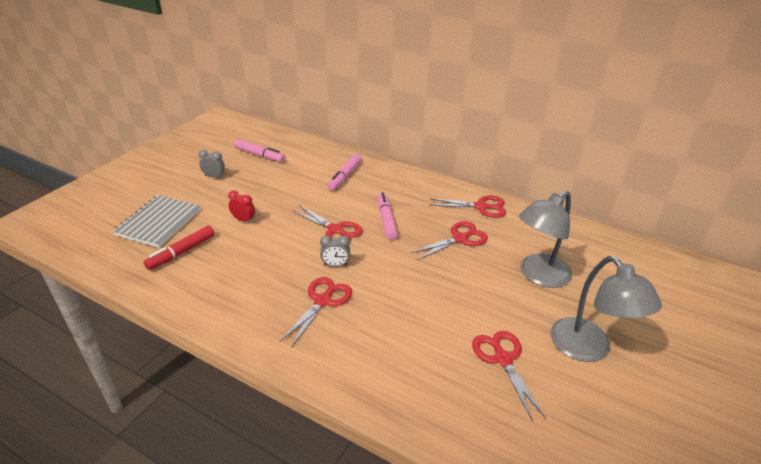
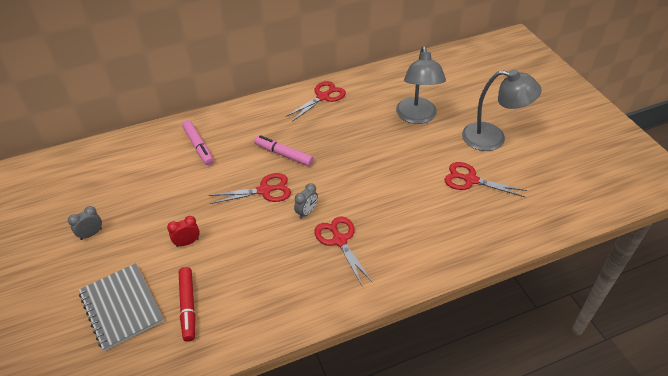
camera: 50 degrees left, 10 degrees up
(259, 155) = (95, 185): pink marker -> none
(459, 238) = (345, 129): red scissors -> none

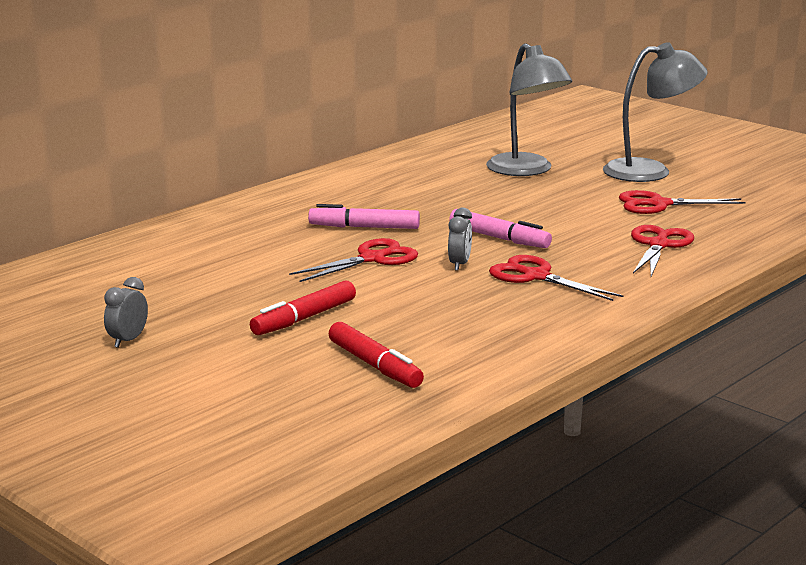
camera: 25 degrees left, 25 degrees down
(121, 307) = (266, 387): grey notebook -> none
(187, 242) = (304, 318): red clock -> red marker
(198, 146) = (214, 242): pink marker -> pink marker (499, 238)
(323, 97) = (365, 175): red scissors -> red scissors (659, 245)

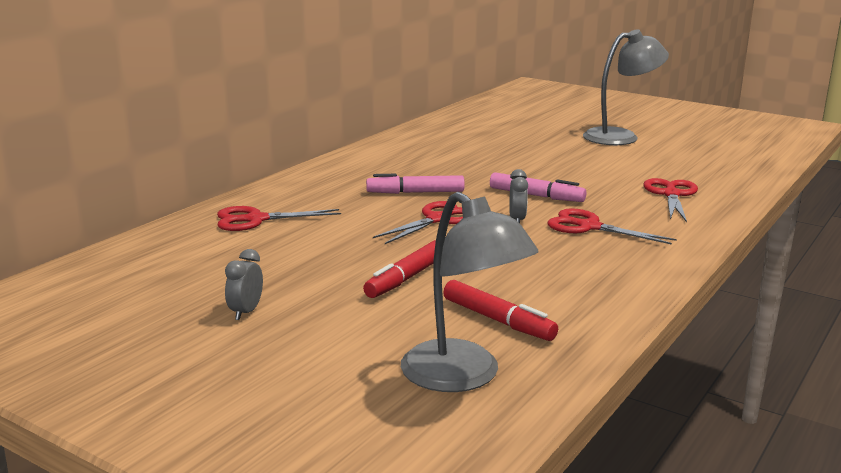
camera: 10 degrees left, 0 degrees up
(526, 170) = (522, 140): grey lamp -> grey lamp (463, 377)
(659, 204) = (646, 162): red scissors -> red scissors (256, 219)

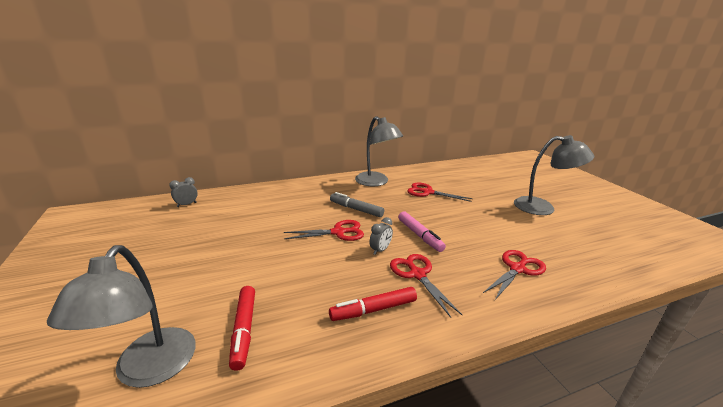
camera: 35 degrees right, 5 degrees up
(246, 312) = (157, 257): grey clock -> grey clock (187, 204)
(256, 219) = (259, 200): red scissors -> red scissors (428, 192)
(385, 158) = (376, 182): none -> grey lamp
(406, 278) = (255, 269): red marker -> red marker (373, 310)
(415, 193) = (356, 209): pink marker -> grey marker

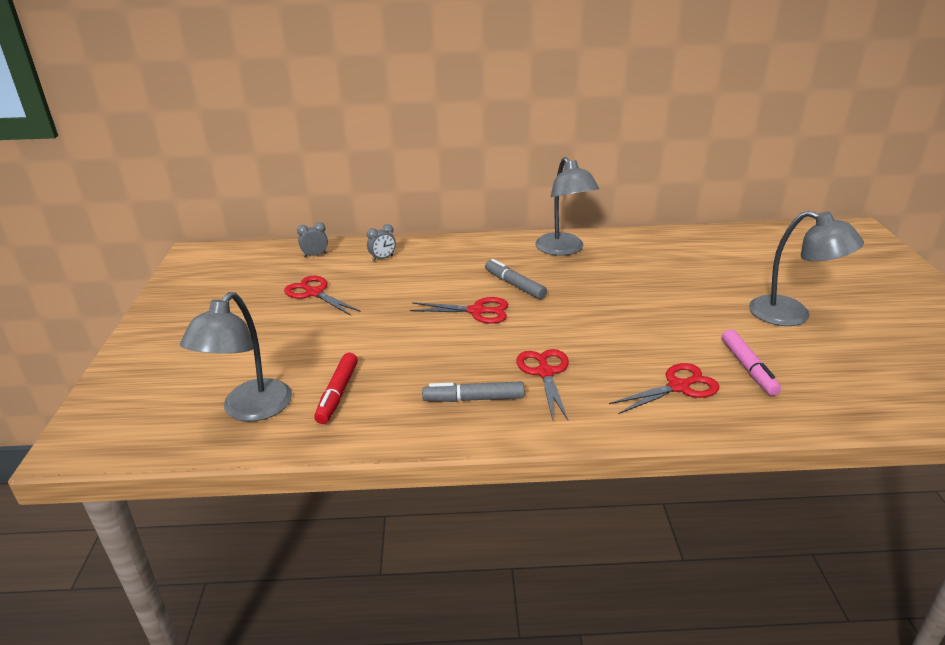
camera: 20 degrees right, 5 degrees up
(373, 310) = (473, 399): red marker -> grey marker
(380, 250) = (517, 339): grey clock -> grey clock (382, 258)
(420, 235) = (578, 329): pink marker -> pink marker (748, 368)
(428, 192) = (629, 272): red scissors -> red scissors (314, 293)

